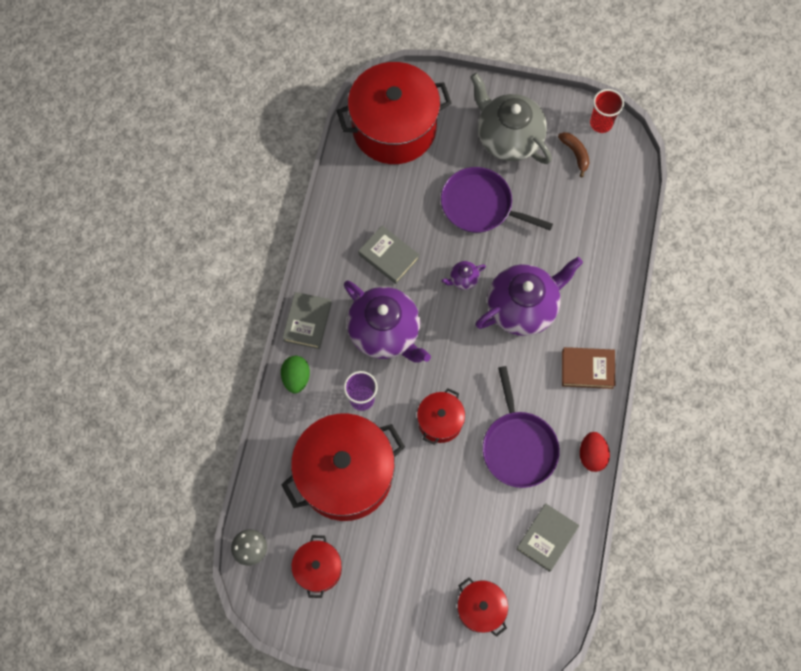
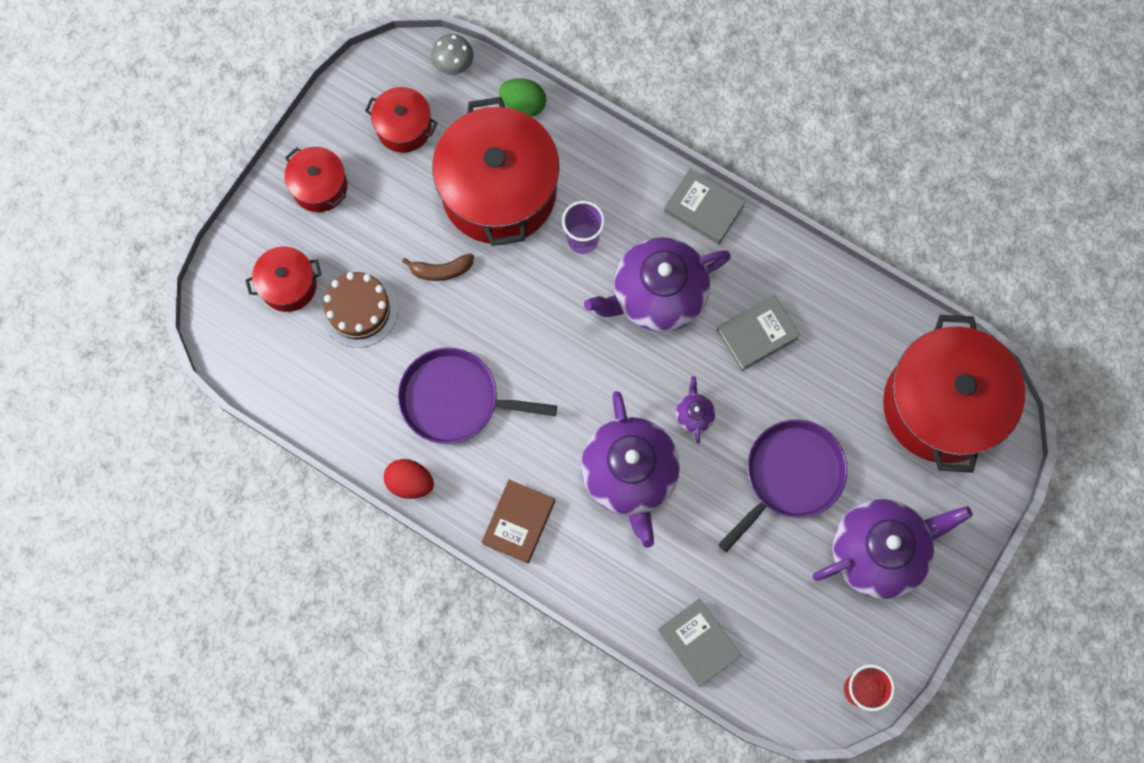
camera: 110 degrees right, 5 degrees up
(296, 378) = (637, 174): green egg -> green egg (523, 104)
(440, 421) = (521, 319): red pot -> red pot (319, 186)
(479, 544) = (359, 310): none -> brown cake
(508, 137) = (879, 551): grey teapot -> purple teapot
(546, 538) = (335, 389): grey book -> grey book (698, 642)
(575, 154) = (824, 633): brown banana -> brown banana (441, 270)

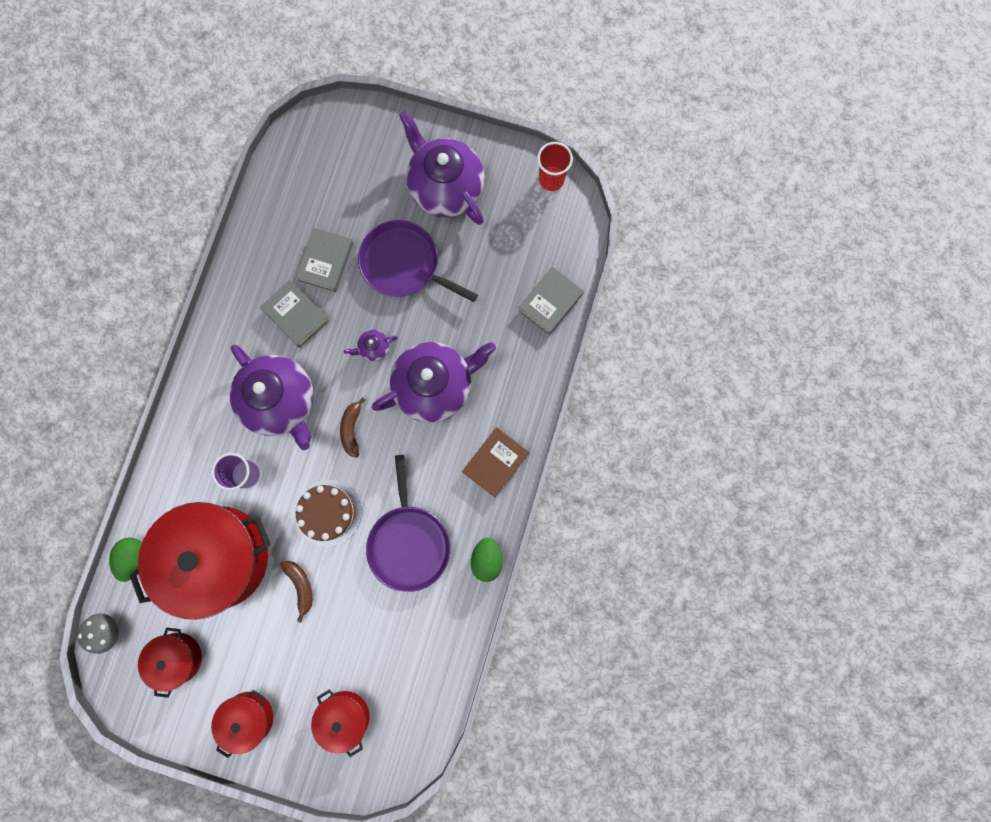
camera: 105 degrees left, 5 degrees up
(359, 310) = (352, 647): brown cake -> brown cake (328, 513)
(410, 482) = (487, 559): red egg -> green egg
(518, 522) = (495, 462): brown book -> brown book turned 60 degrees counterclockwise
(603, 366) = (352, 429): none -> brown banana
(703, 209) = (198, 382): grey book -> grey book (326, 261)
(941, 405) = (320, 166): red pot -> none

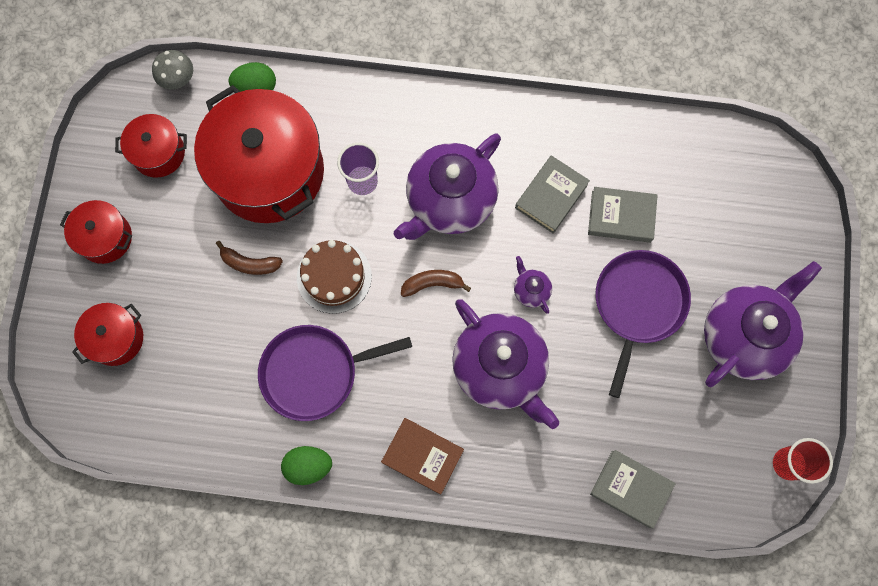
camera: 80 degrees right, 5 degrees down
(301, 586) = (249, 263): brown banana -> brown banana turned 45 degrees clockwise

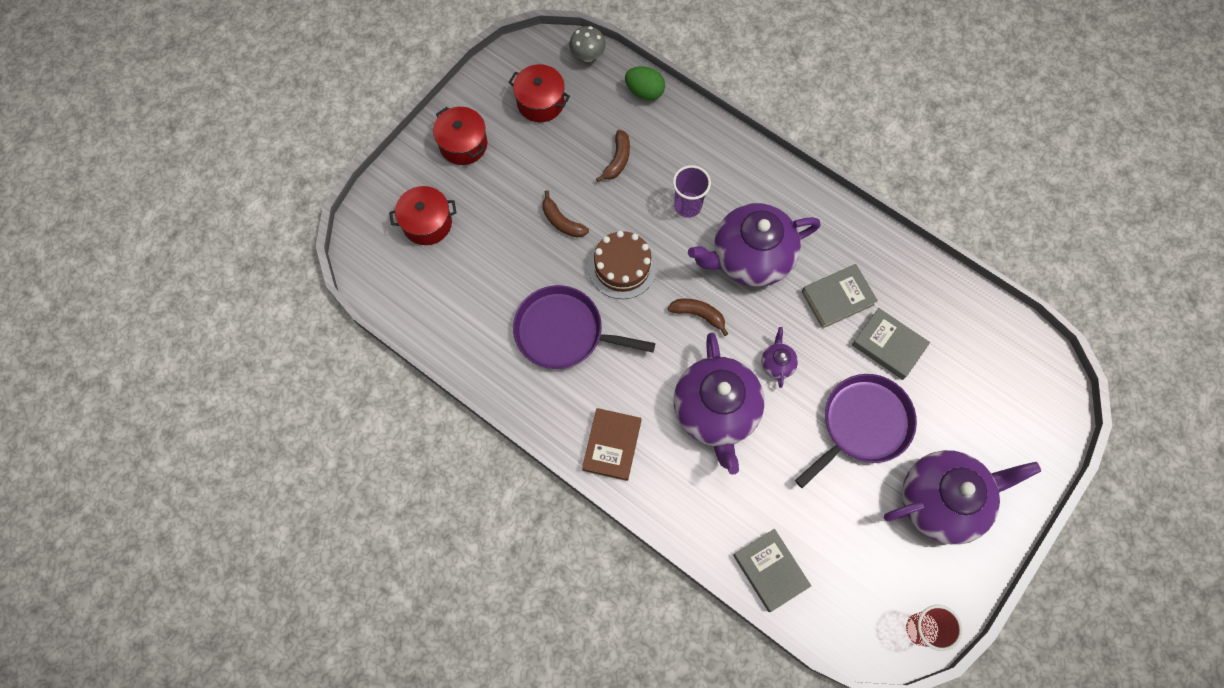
camera: 30 degrees right, 5 degrees down
(269, 172) = (617, 160): red pot -> brown banana
(308, 466) = (517, 401): green egg -> none
(422, 456) = (611, 445): brown book -> brown book turned 45 degrees clockwise

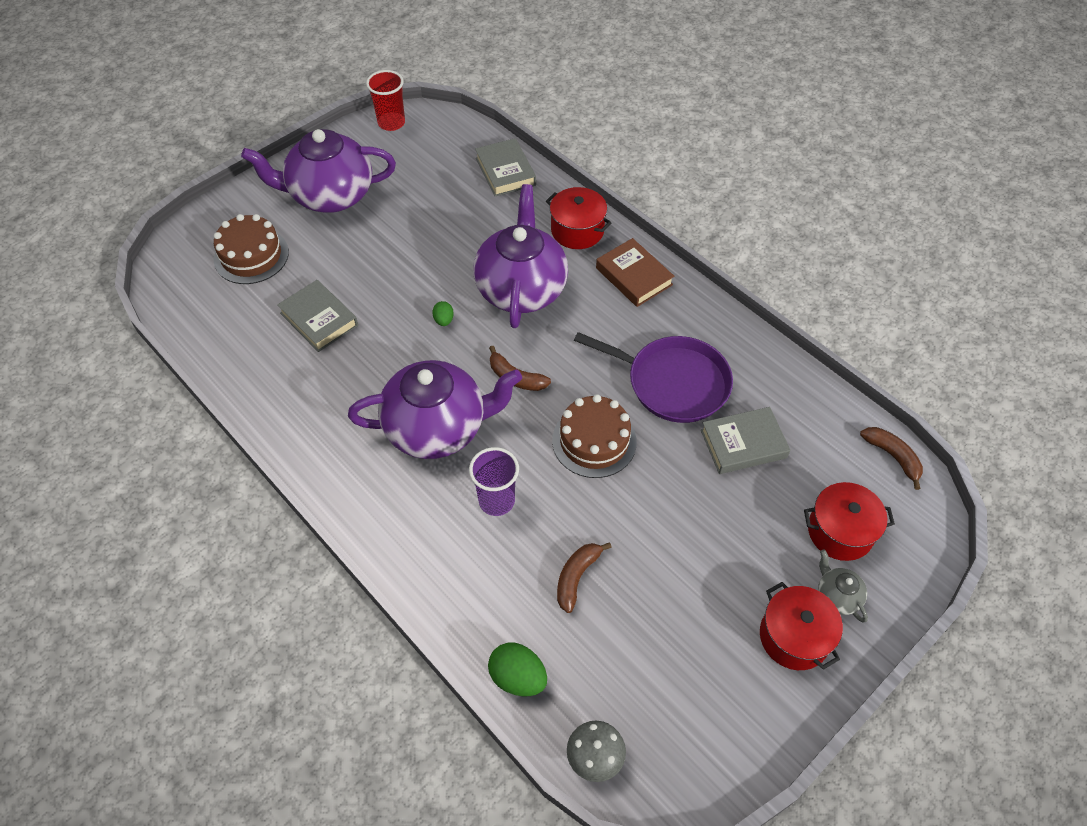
camera: 170 degrees left, 15 degrees down
(432, 176) = (837, 596): none -> grey teapot
(540, 102) = (677, 686): red pot -> red pot (577, 230)
(562, 221) = (662, 506): brown banana -> brown banana (893, 456)
(611, 445) = (634, 276): brown book -> brown book turned 60 degrees counterclockwise
(777, 363) = (444, 320): purple teapot -> green egg
(837, 298) = (353, 371): grey book -> grey book (743, 444)
(862, 425) = (377, 259): purple pan -> none
(984, 407) = (251, 256): none -> brown cake

